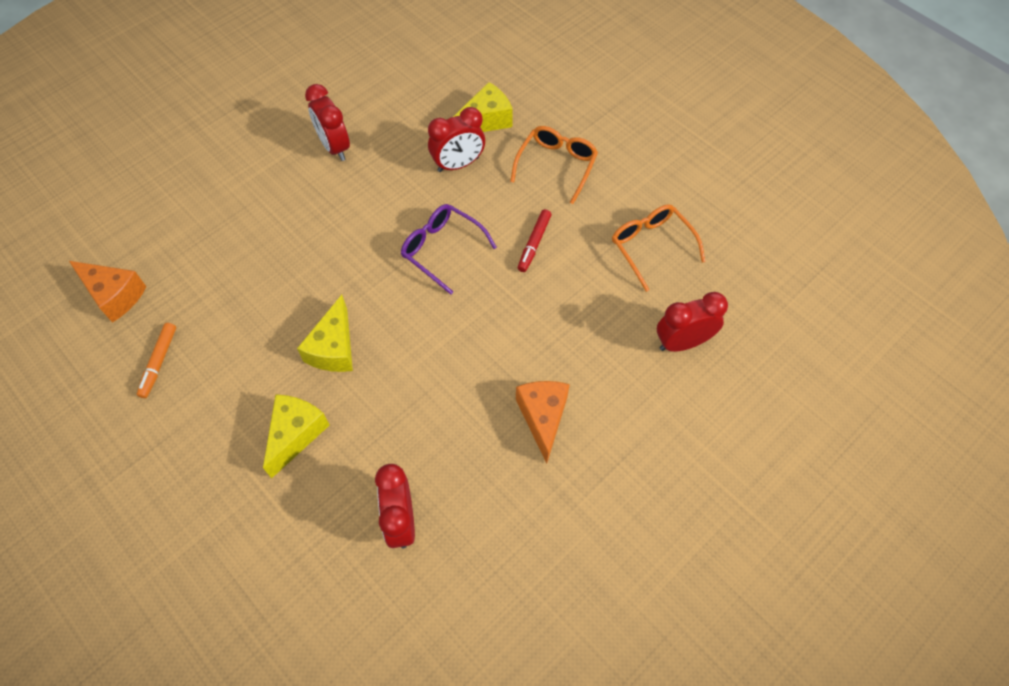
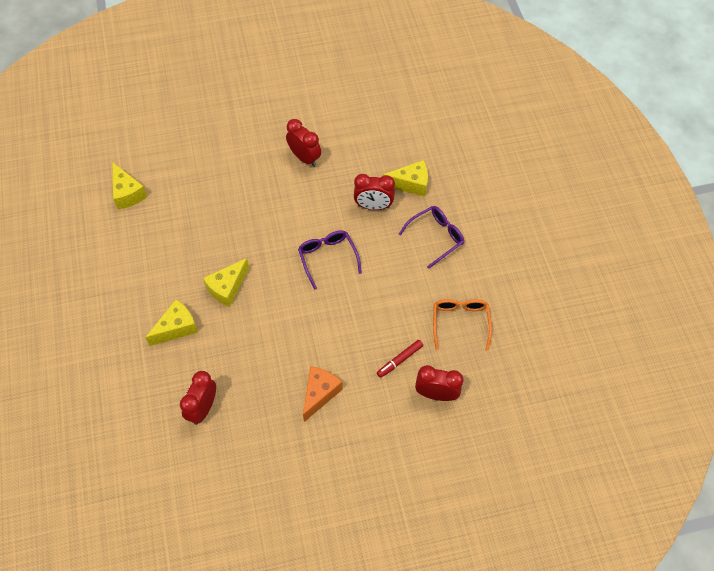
camera: 30 degrees right, 0 degrees up
(115, 295) = (128, 193): orange cheese -> yellow cheese
(159, 362) = (129, 246): orange marker -> none
(334, 147) = (304, 158): red clock -> red clock turned 135 degrees clockwise
(534, 243) = (386, 282): red marker -> red marker (399, 360)
(556, 165) = (436, 237): orange glasses -> purple glasses

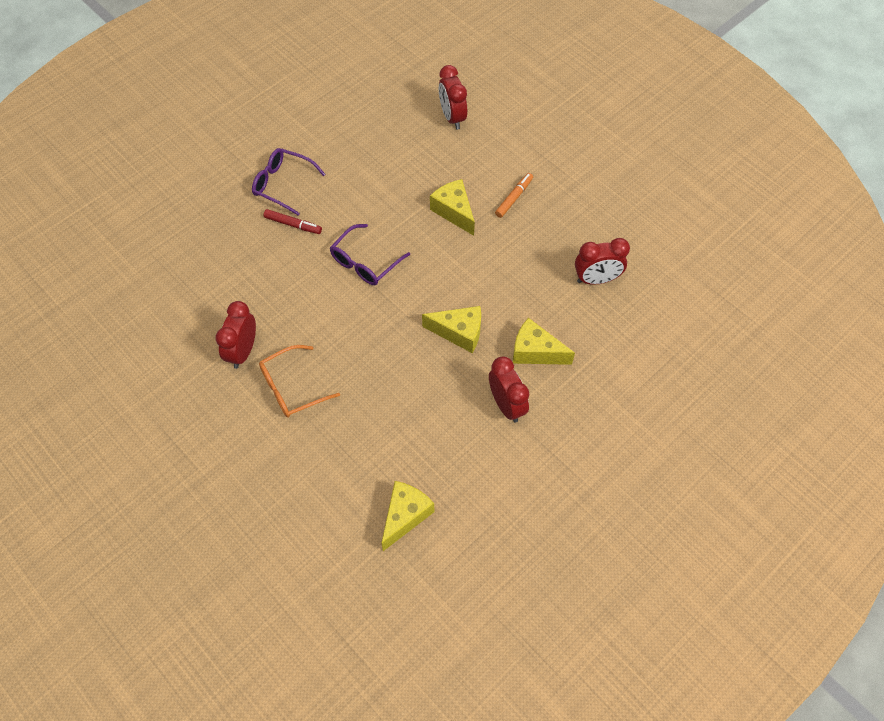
camera: 120 degrees left, 0 degrees up
(319, 394) = (514, 198): orange cheese -> orange marker
(373, 206) = (274, 253): red clock -> red clock (506, 405)
(399, 360) = (438, 155): red marker -> red marker (293, 225)
(410, 184) = (225, 234): yellow cheese -> yellow cheese (454, 212)
(460, 322) = (369, 129): orange glasses -> orange glasses (292, 388)

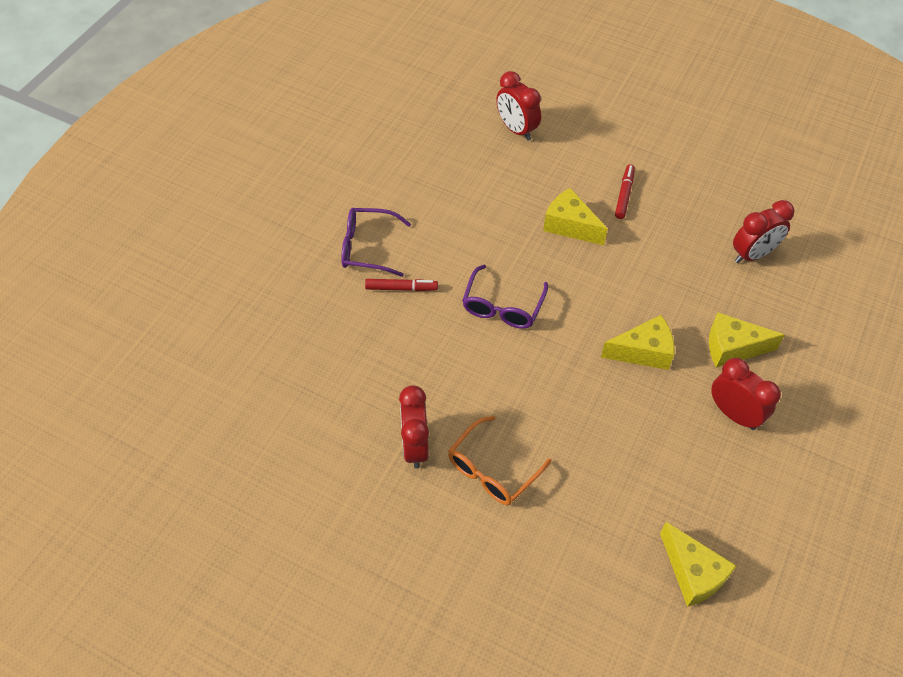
camera: 20 degrees left, 5 degrees down
(405, 516) = (693, 573): yellow cheese -> yellow cheese turned 135 degrees clockwise
(514, 198) = (624, 195): orange marker -> red marker

